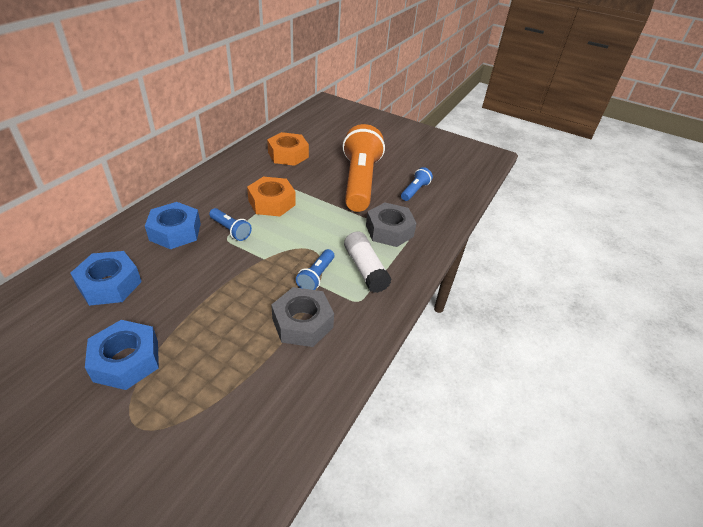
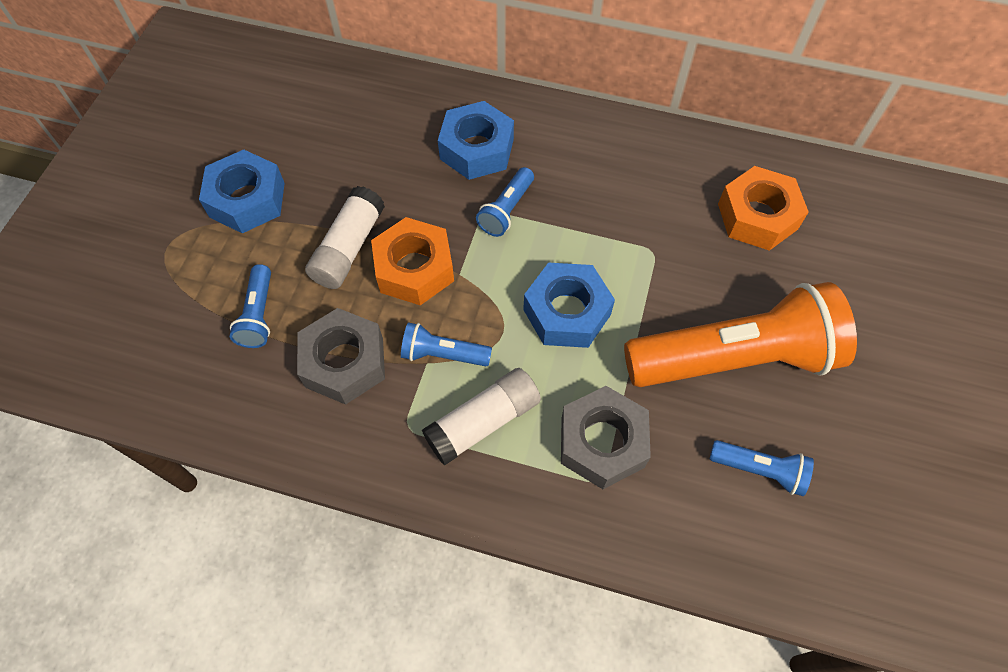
camera: 80 degrees right, 20 degrees up
(109, 284) = (356, 130): blue nut -> blue nut (567, 312)
(213, 306) = (349, 248): none -> white glue stick
(242, 366) = (259, 315): none -> blue flashlight
(272, 202) = (599, 239): orange nut -> orange nut (414, 269)

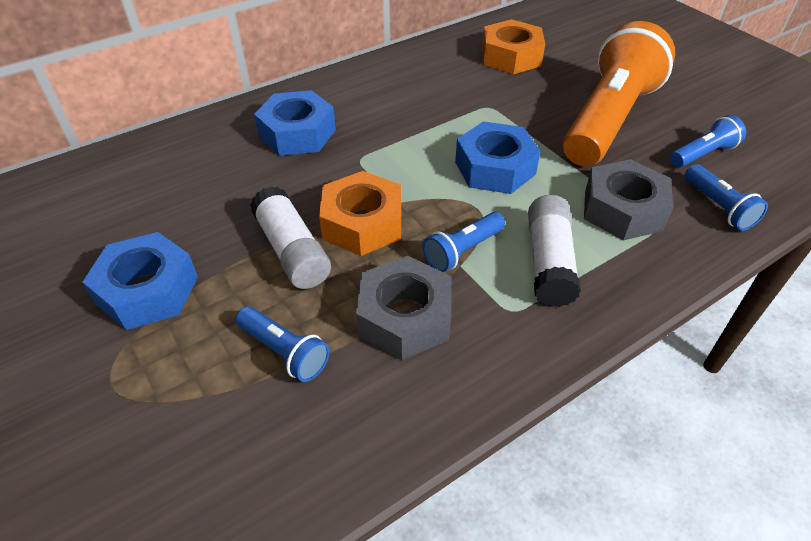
camera: 50 degrees left, 15 degrees down
(506, 210) = (371, 148): blue flashlight -> blue flashlight (718, 207)

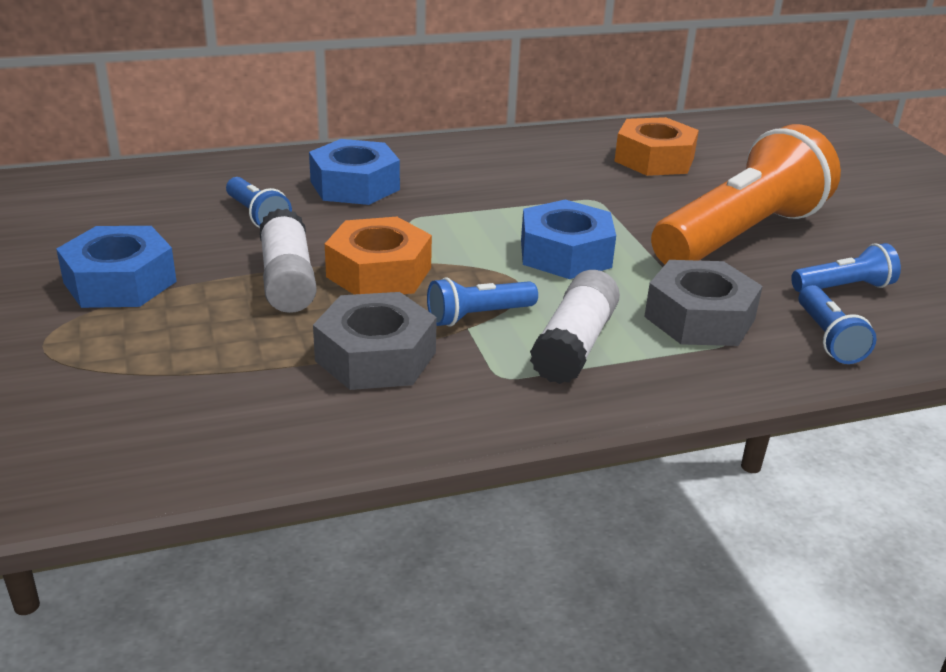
camera: 15 degrees right, 15 degrees down
(284, 352) = (229, 357): blue flashlight -> blue flashlight (257, 216)

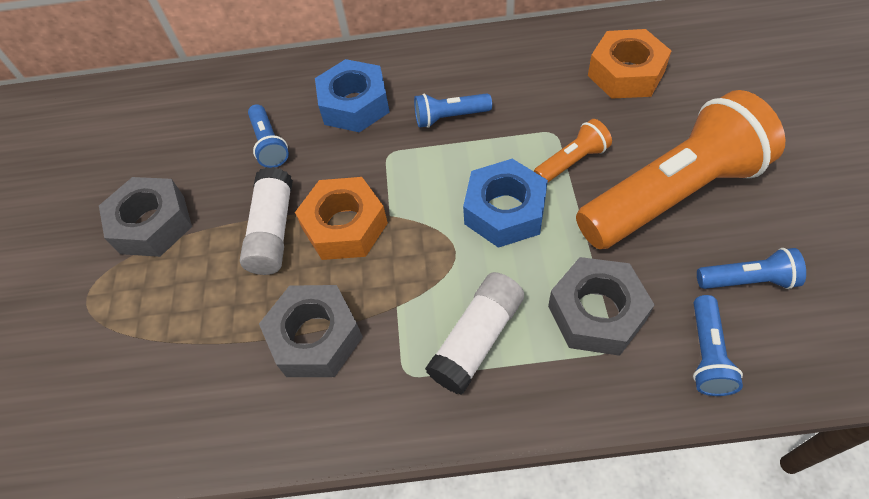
camera: 20 degrees right, 25 degrees up
(120, 282) = (152, 224): blue nut -> grey nut
(478, 316) = (408, 292): blue flashlight -> blue flashlight (450, 117)
(624, 217) = (571, 161): none -> orange flashlight

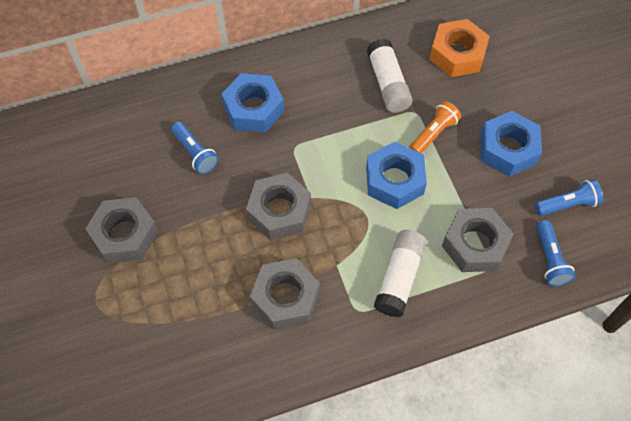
camera: 20 degrees left, 5 degrees up
(273, 231) = (225, 224): white glue stick -> white glue stick (388, 84)
(345, 226) = (279, 211): orange nut -> grey nut
(450, 117) = (333, 109): blue flashlight -> none
(671, 194) = (508, 149): orange flashlight -> blue nut

